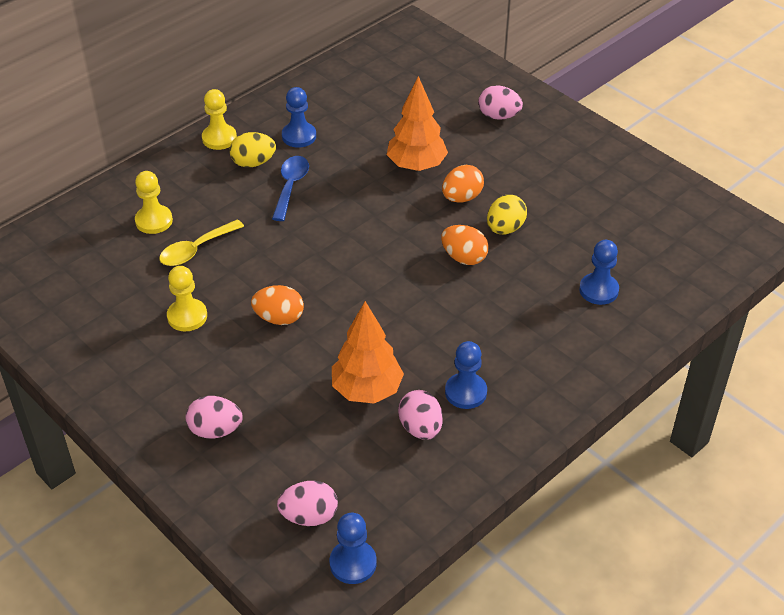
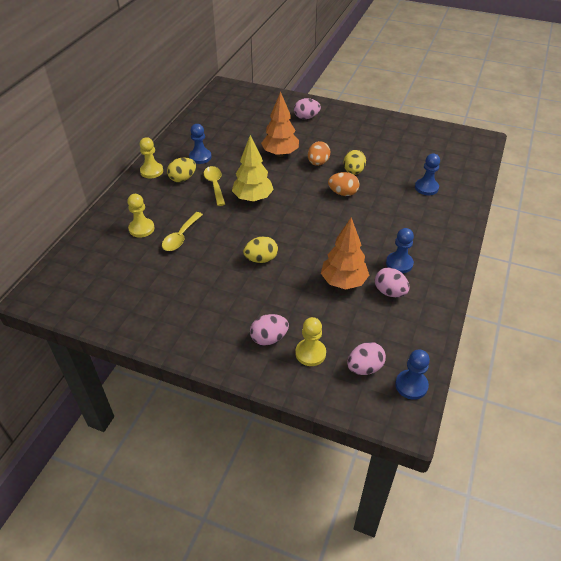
camera: 25 degrees left, 0 degrees up
(187, 316) = (202, 277): yellow pawn -> yellow pawn (310, 353)
(279, 318) = (261, 259): orange egg -> yellow egg
(290, 186) = (215, 185): blue spoon -> yellow spoon
(329, 224) = (253, 198): none -> yellow tree

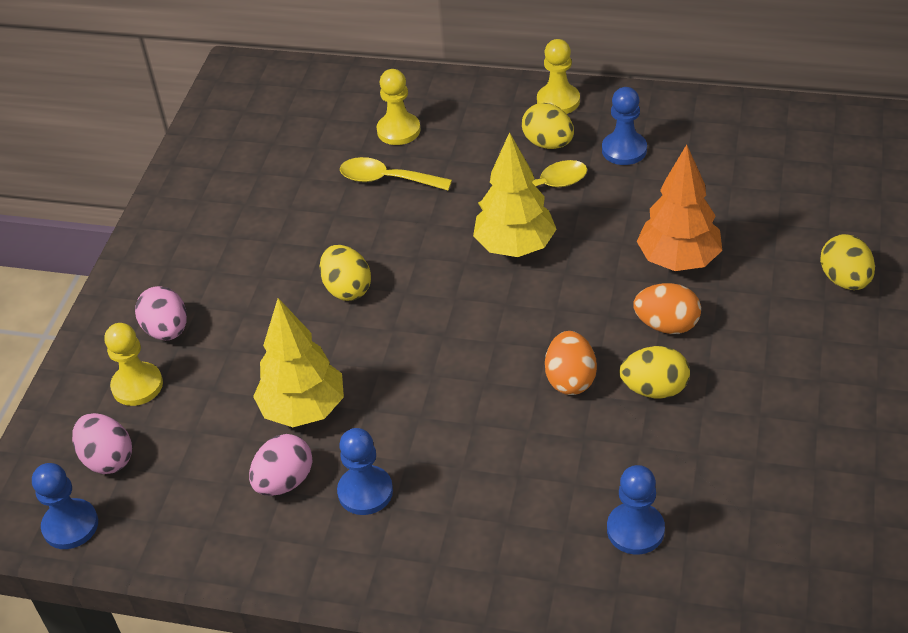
camera: 85 degrees right, 0 degrees up
(306, 117) = (844, 280): pink egg -> yellow egg
(343, 282) = (304, 409): orange tree -> yellow tree

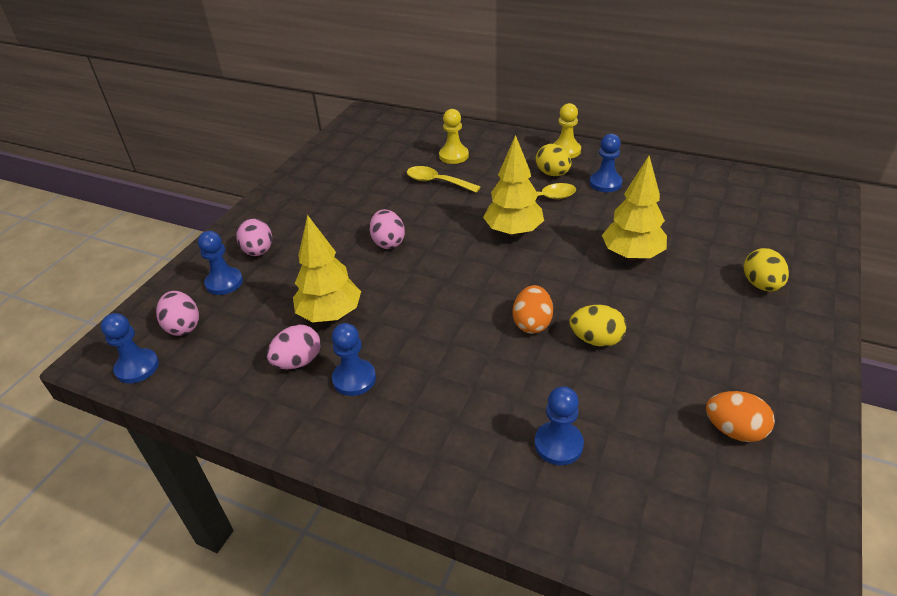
camera: 10 degrees right, 5 degrees down
(137, 386) = (224, 282): yellow pawn -> blue pawn
(347, 289) = (388, 242): yellow egg -> pink egg
(666, 325) = (614, 297): orange egg -> orange egg (734, 430)
(678, 260) = (632, 255): orange tree -> yellow tree

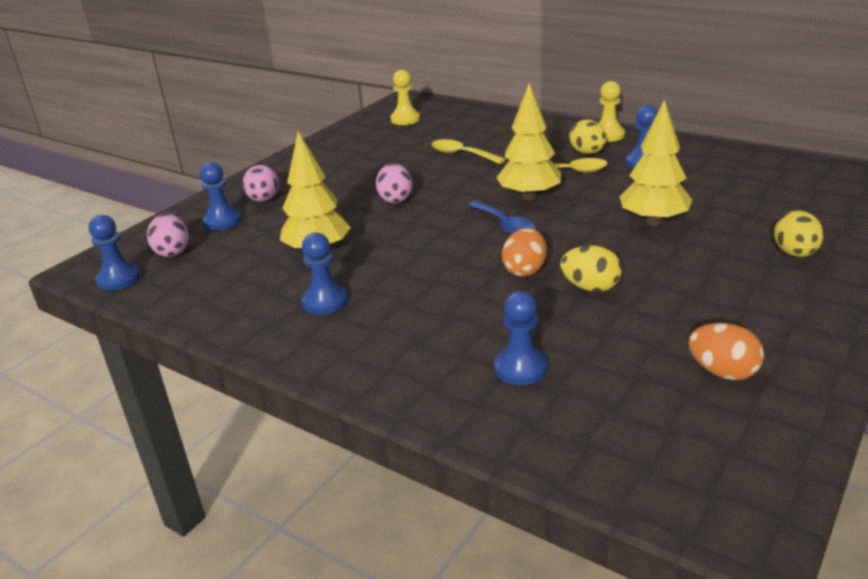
camera: 10 degrees right, 10 degrees down
(298, 362) = (274, 285): pink egg -> none
(454, 156) = (486, 135): yellow pawn -> yellow pawn (405, 119)
(500, 269) = (505, 226): none -> blue spoon

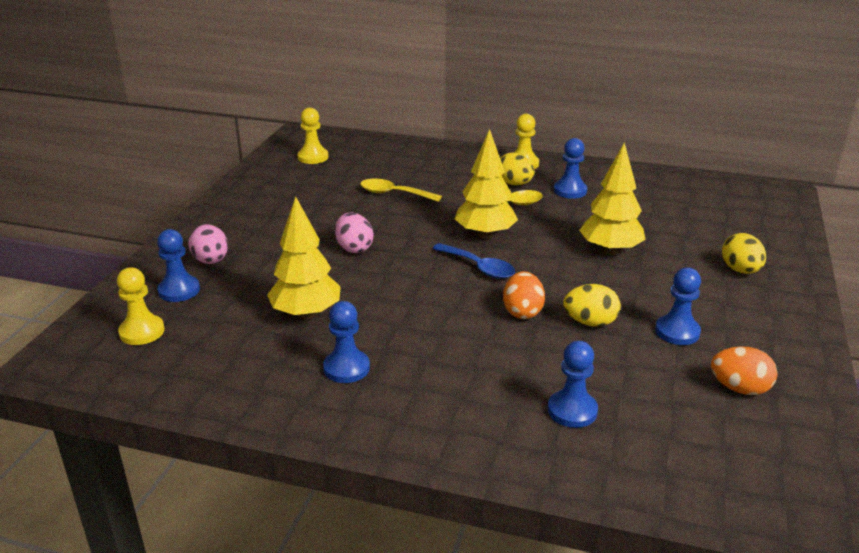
camera: 20 degrees left, 0 degrees up
(119, 279) = (98, 371): blue pawn -> blue pawn (677, 332)
(172, 252) = (142, 332): pink egg -> yellow pawn

